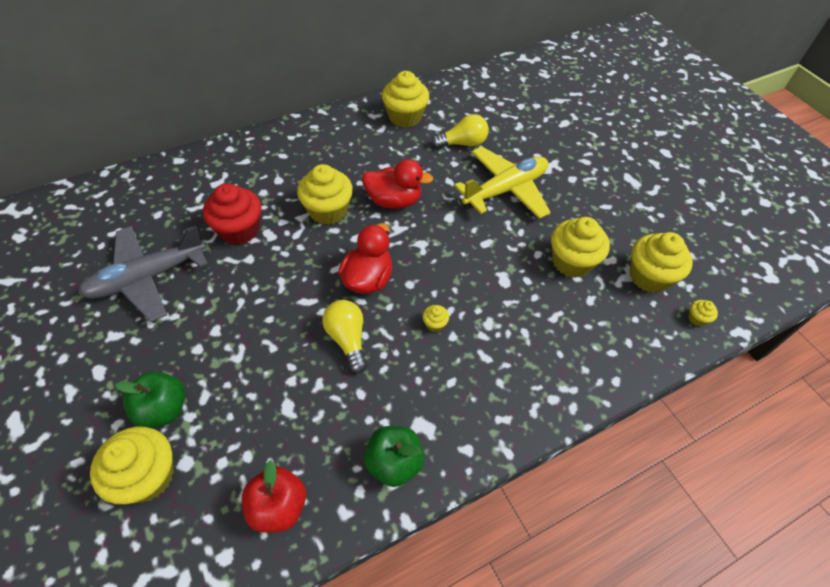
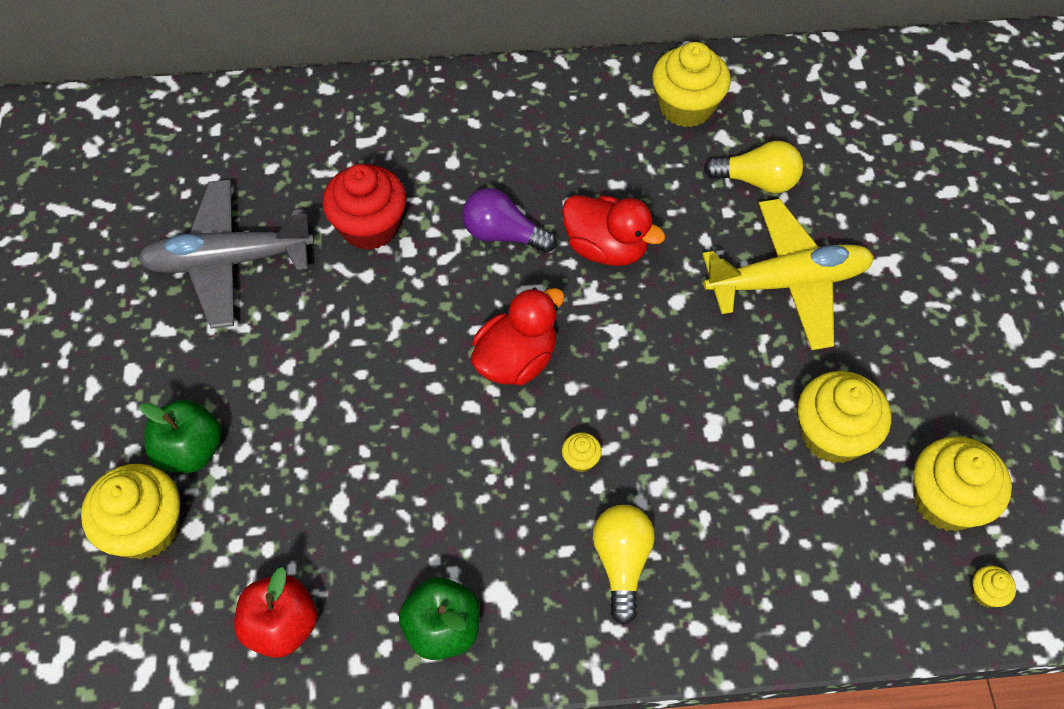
camera: 25 degrees right, 5 degrees up
(328, 211) = (503, 234): yellow cupcake -> purple light bulb
(347, 339) = (452, 439): yellow light bulb -> yellow light bulb (621, 562)

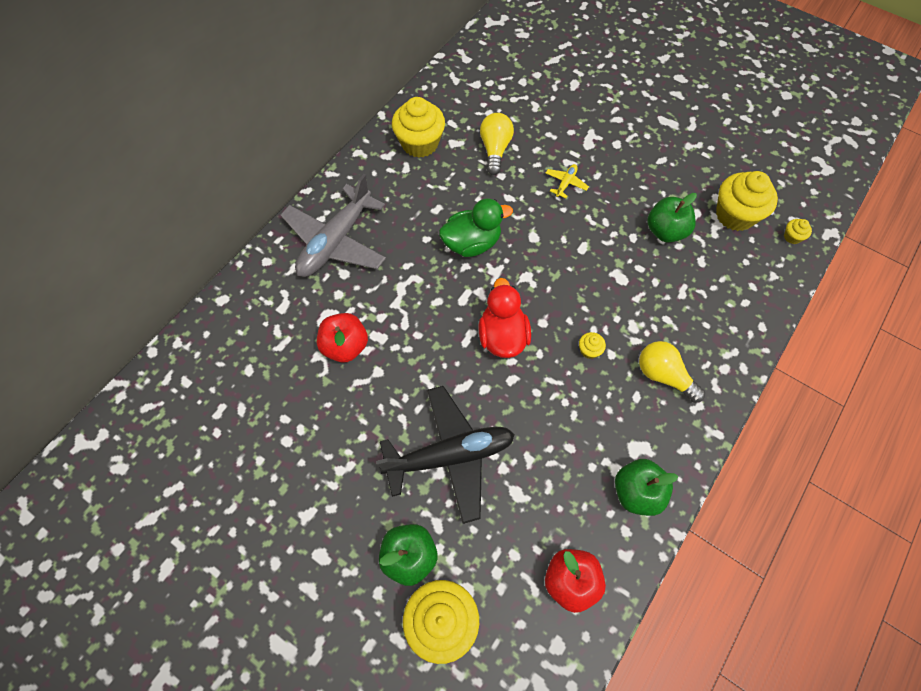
camera: 50 degrees left, 5 degrees up
(228, 261) = (293, 441): grey plane -> grey plane (336, 241)
(329, 409) = (450, 456): none -> black plane
(370, 226) = (345, 346): red cupcake -> red apple
(503, 234) = (417, 284): purple light bulb -> none
(606, 248) = (472, 243): red duck -> green duck
(757, 181) = (495, 149): yellow light bulb -> yellow light bulb turned 45 degrees counterclockwise
(788, 282) = (565, 183): yellow plane -> yellow plane, size x0.40
(832, 435) = (665, 231): yellow cupcake -> green apple

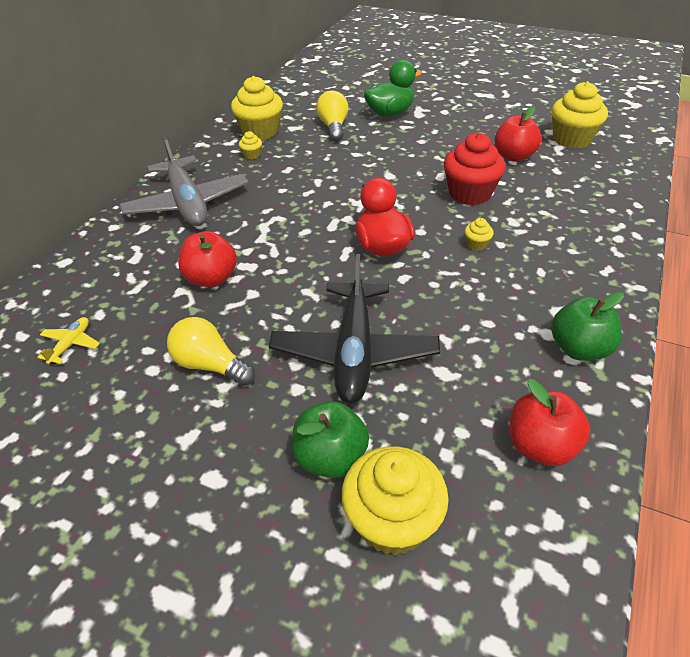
camera: 10 degrees left, 20 degrees down
(336, 241) = (187, 203): grey plane -> grey plane turned 45 degrees counterclockwise
(450, 456) = (354, 351): black plane -> black plane turned 120 degrees clockwise
(472, 243) = (329, 187): green duck -> green duck (390, 113)
(565, 183) = (407, 139): yellow plane -> yellow plane (71, 344)
(604, 279) = (469, 193): none -> red cupcake
(663, 375) = (560, 252): yellow light bulb -> yellow light bulb (210, 365)
(665, 231) = (513, 156): green apple -> red apple
(792, 237) = (630, 145): yellow cupcake -> yellow cupcake (252, 155)

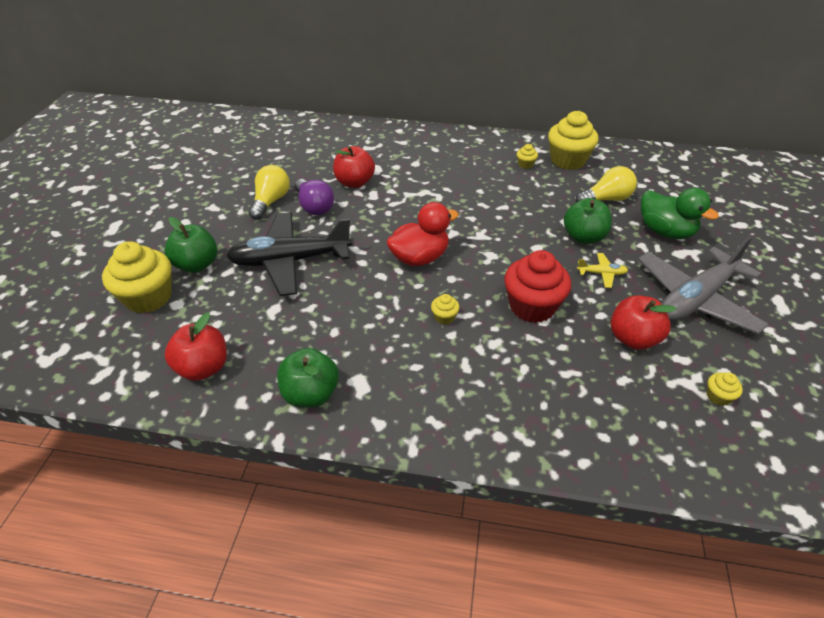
camera: 75 degrees right, 0 degrees up
(71, 344) = (282, 148): yellow plane -> yellow plane (601, 273)
(187, 203) = (439, 151): grey plane -> grey plane (695, 299)
(246, 320) = (314, 206): none -> purple light bulb
(383, 149) = (583, 237): none -> green apple
(571, 139) = (718, 396): yellow cupcake -> yellow cupcake, size x0.43

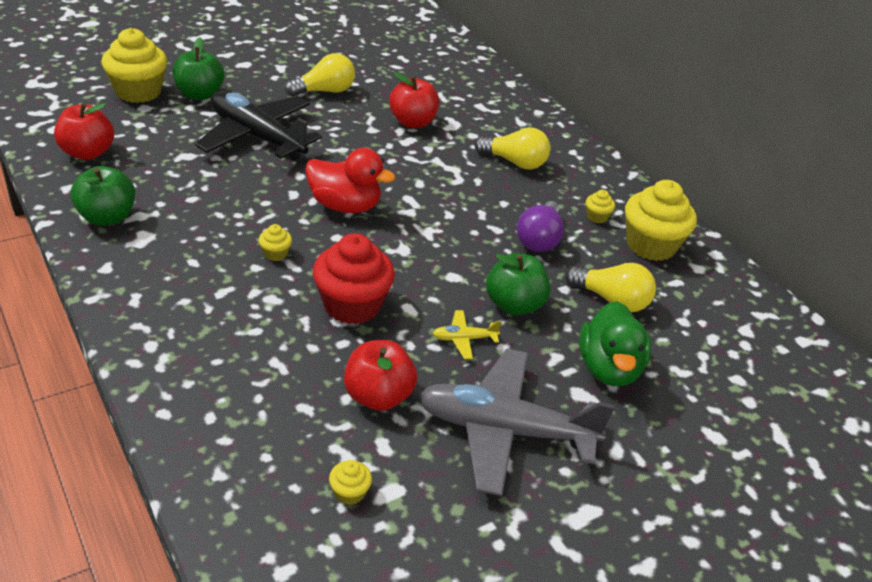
camera: 45 degrees right, 5 degrees down
(314, 206) = (347, 116): purple light bulb -> purple light bulb (539, 239)
(442, 165) = (515, 162): none -> yellow light bulb
(601, 273) = (464, 339): yellow plane -> yellow plane turned 120 degrees clockwise

